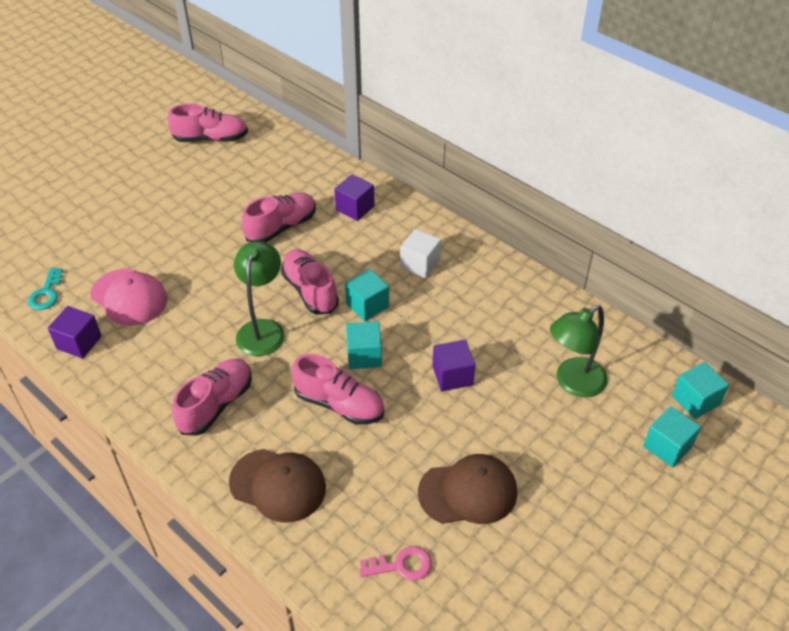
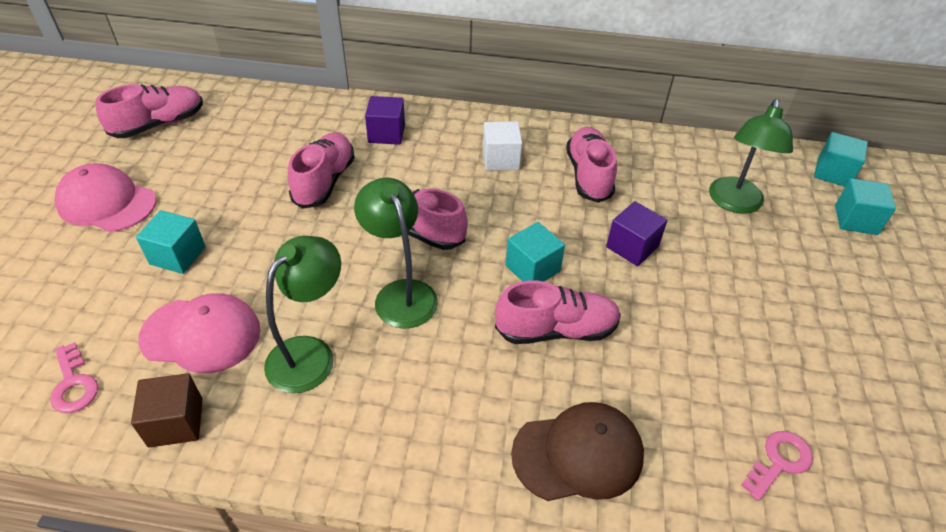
camera: 35 degrees left, 0 degrees up
(46, 293) = (73, 384): turquoise key -> pink key
(79, 342) = (176, 422): purple cube -> brown cube
(140, 184) = (107, 202): none -> pink cap
(178, 340) = (310, 353): none -> green lamp
(216, 404) = (424, 403): pink shoe -> pink shoe (588, 175)
(367, 305) = (488, 219): turquoise cube -> turquoise cube (177, 255)
(468, 492) = (757, 349): brown cap -> none

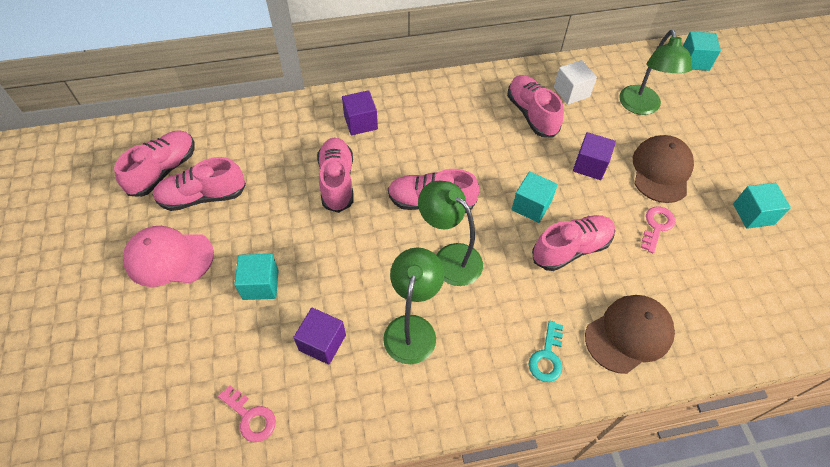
camera: 20 degrees left, 10 degrees up
(176, 422) = (348, 416): brown cube -> none
(179, 157) = (202, 196): none -> pink shoe
(201, 334) = (322, 342): pink cap -> purple cube
(453, 443) = (547, 357): none -> turquoise key
(500, 159) = (461, 119): white cube -> white cube (571, 92)
(725, 278) = (661, 170): none -> brown cap
(779, 462) = (748, 293): pink key -> pink key (656, 226)
(856, 220) = (723, 96): turquoise cube -> turquoise cube (753, 214)

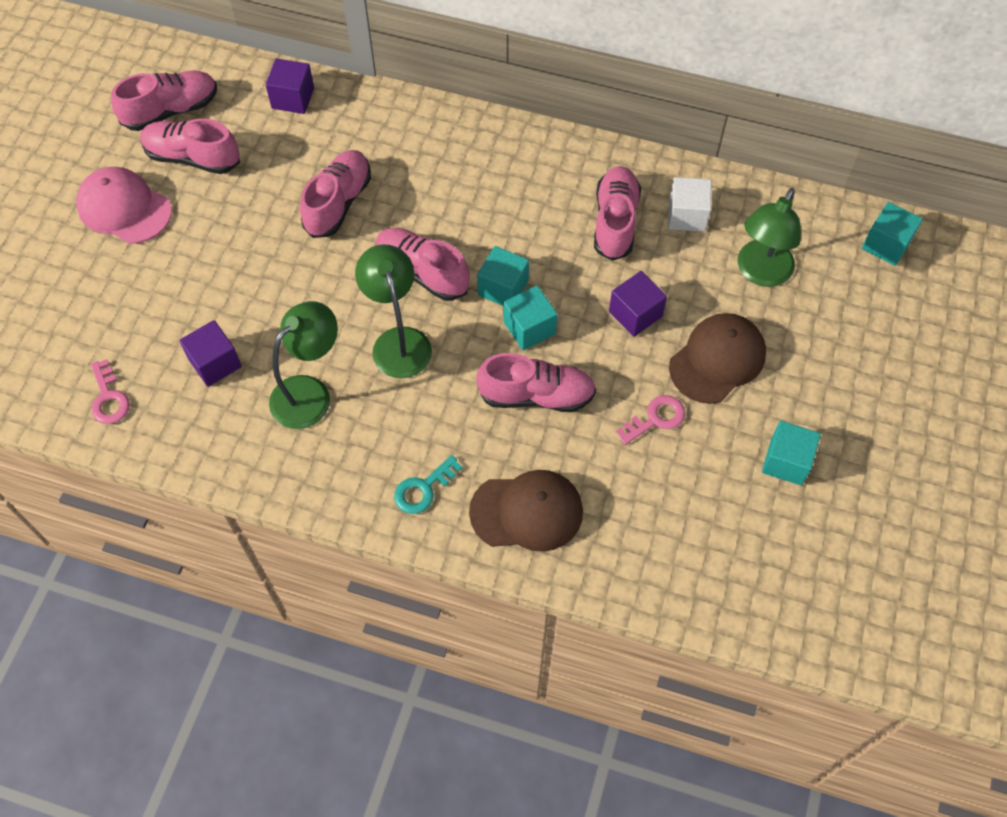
camera: 30 degrees right, 5 degrees up
(260, 284) = (193, 277): turquoise cube -> turquoise cube (503, 288)
(361, 122) = (409, 145): purple cube -> purple cube (293, 98)

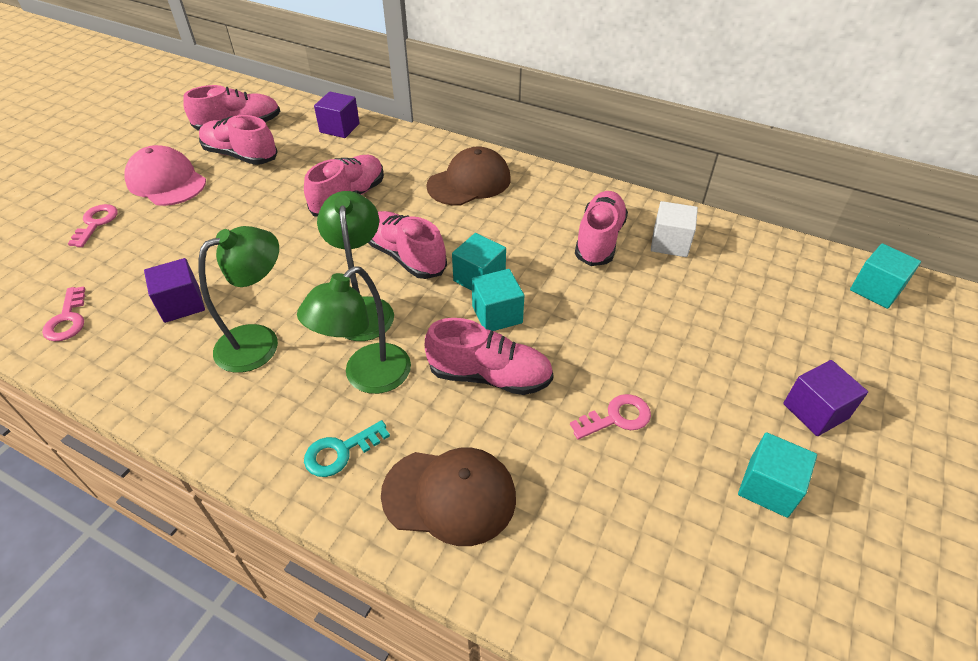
camera: 10 degrees right, 15 degrees down
(74, 277) = (96, 223): none -> pink key
(635, 314) = (608, 316): purple cube -> purple cube (815, 411)
(717, 360) = (691, 369): brown cap -> brown cap (469, 182)
(760, 273) = (742, 297): green lamp -> green lamp (367, 377)

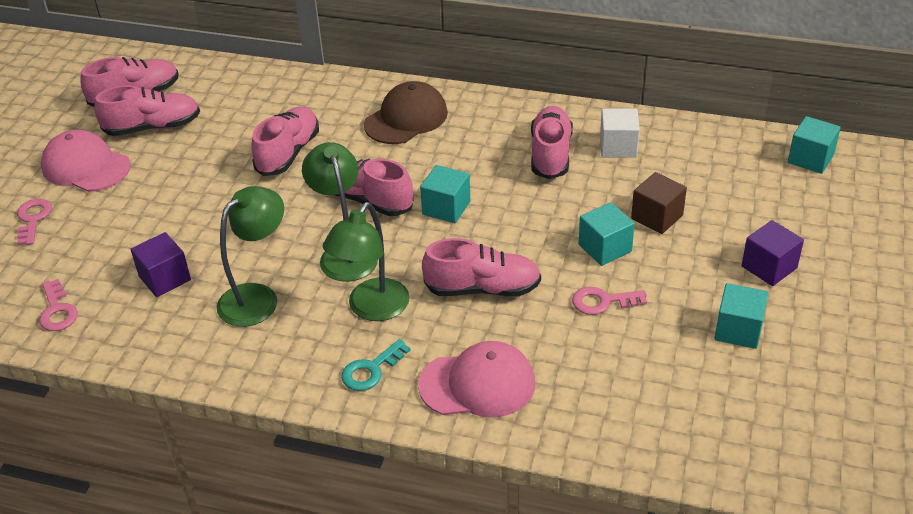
camera: 10 degrees left, 5 degrees down
(240, 155) = (153, 127): pink shoe -> pink shoe turned 150 degrees clockwise
(339, 128) = (248, 82): purple cube -> none
(449, 496) = (477, 384): brown cap -> pink cap
(497, 314) = (473, 237): turquoise cube -> turquoise cube (605, 248)
(616, 417) = (603, 302): pink key -> pink key turned 150 degrees counterclockwise
(696, 327) = (657, 217): none -> brown cube

